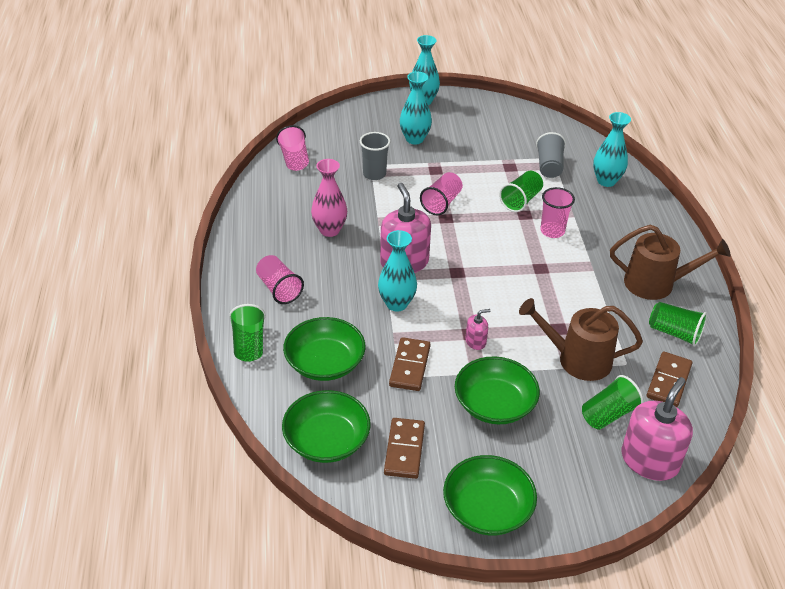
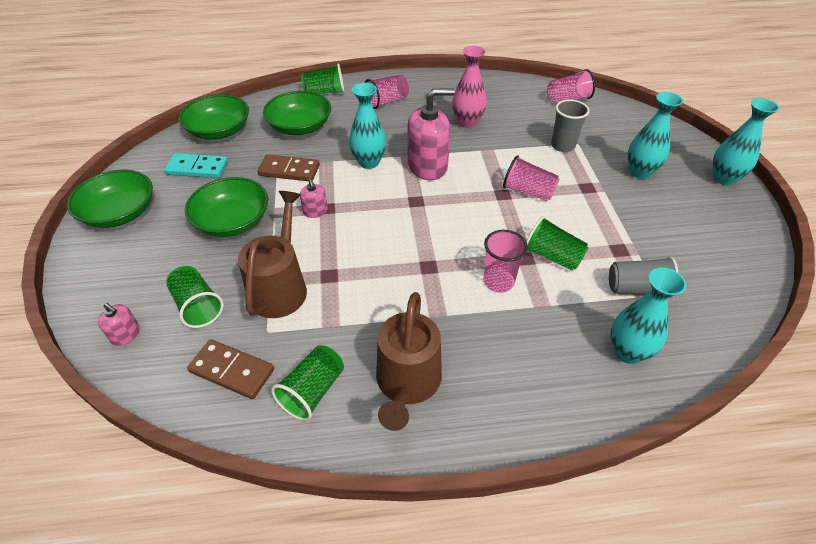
camera: 90 degrees right, 5 degrees up
(404, 450) = (197, 168): brown domino -> turquoise domino
(649, 460) = (126, 334): pink soap dispenser -> pink soap dispenser, size x0.47

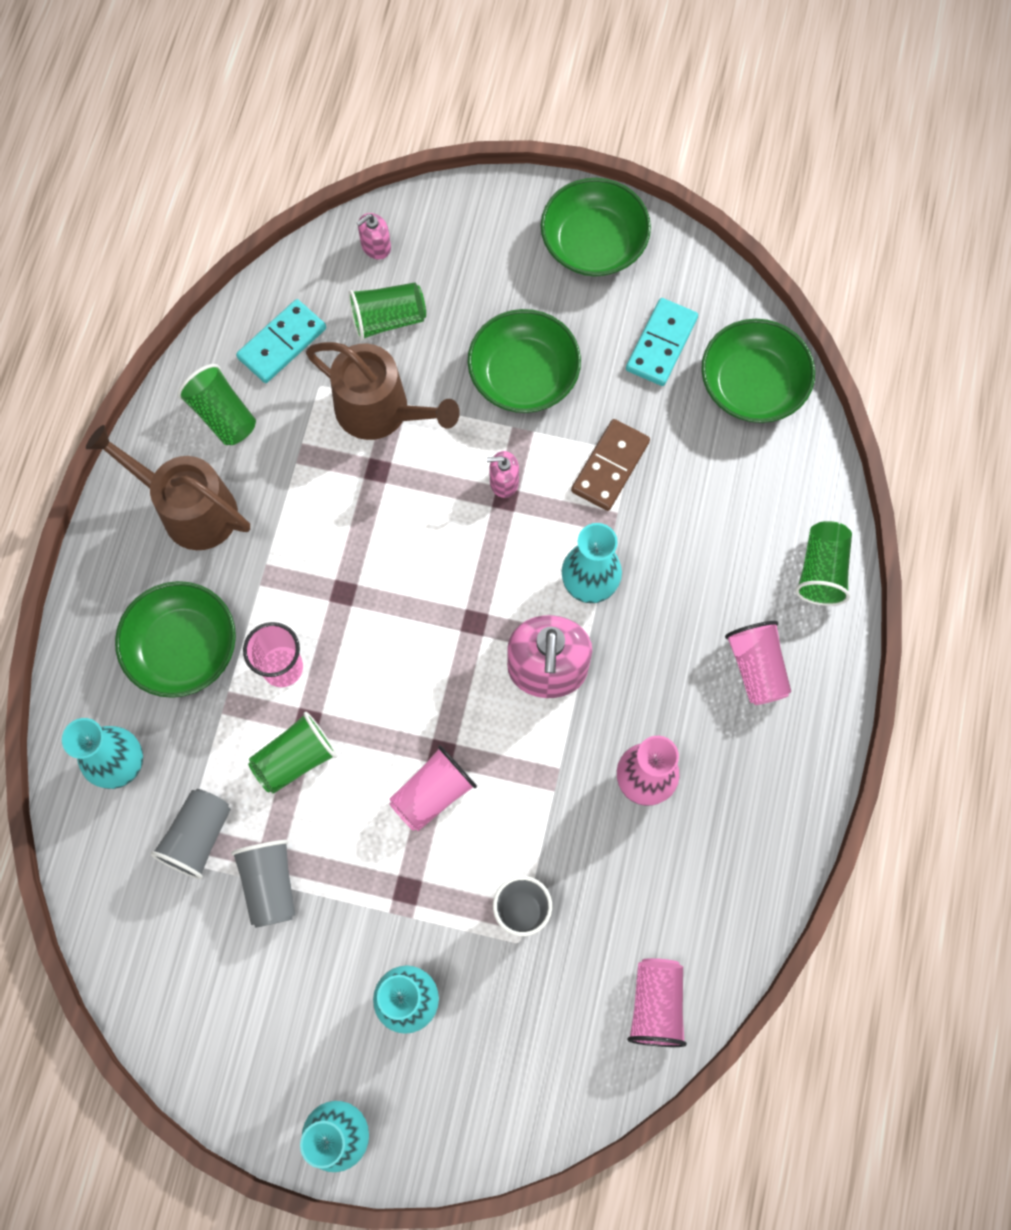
camera: 110 degrees right, 25 degrees up
(232, 370) = (282, 343): brown domino -> turquoise domino
(300, 127) = (723, 506): green bowl -> green bowl (183, 647)
(634, 244) = (270, 884): none -> grey cup

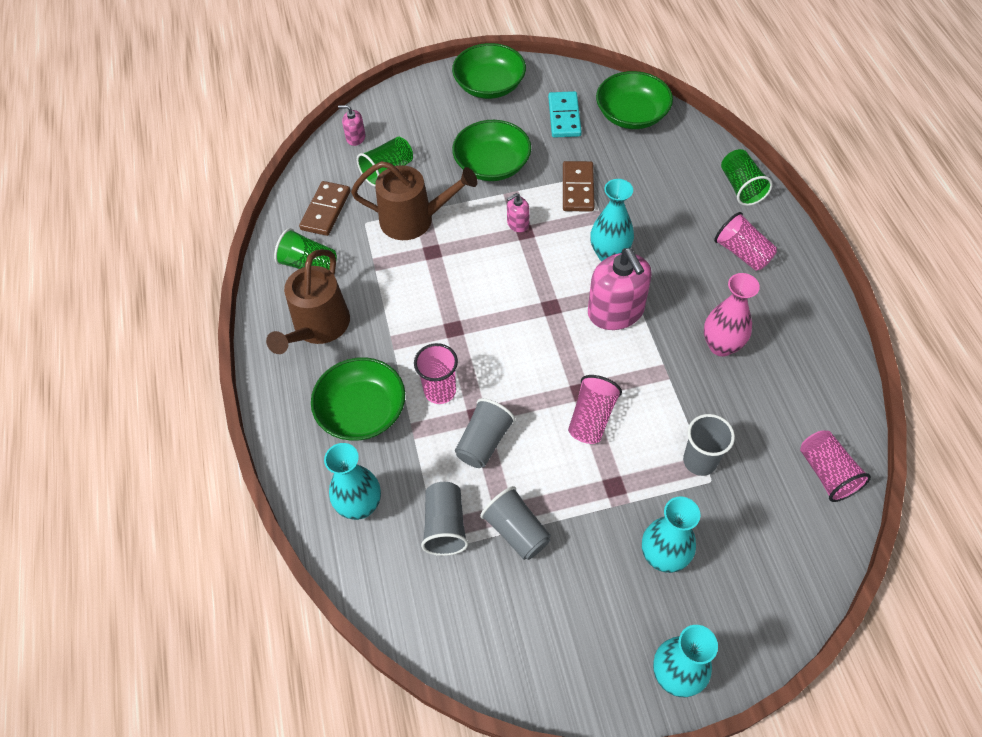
camera: 25 degrees left, 15 degrees down
(190, 509) = (318, 327): brown watering can -> brown watering can turned 75 degrees counterclockwise
(282, 343) = (326, 210): turquoise domino -> brown domino
(295, 759) = (484, 442): green cup -> grey cup
(376, 246) = (355, 138): pink soap dispenser -> pink soap dispenser turned 75 degrees clockwise

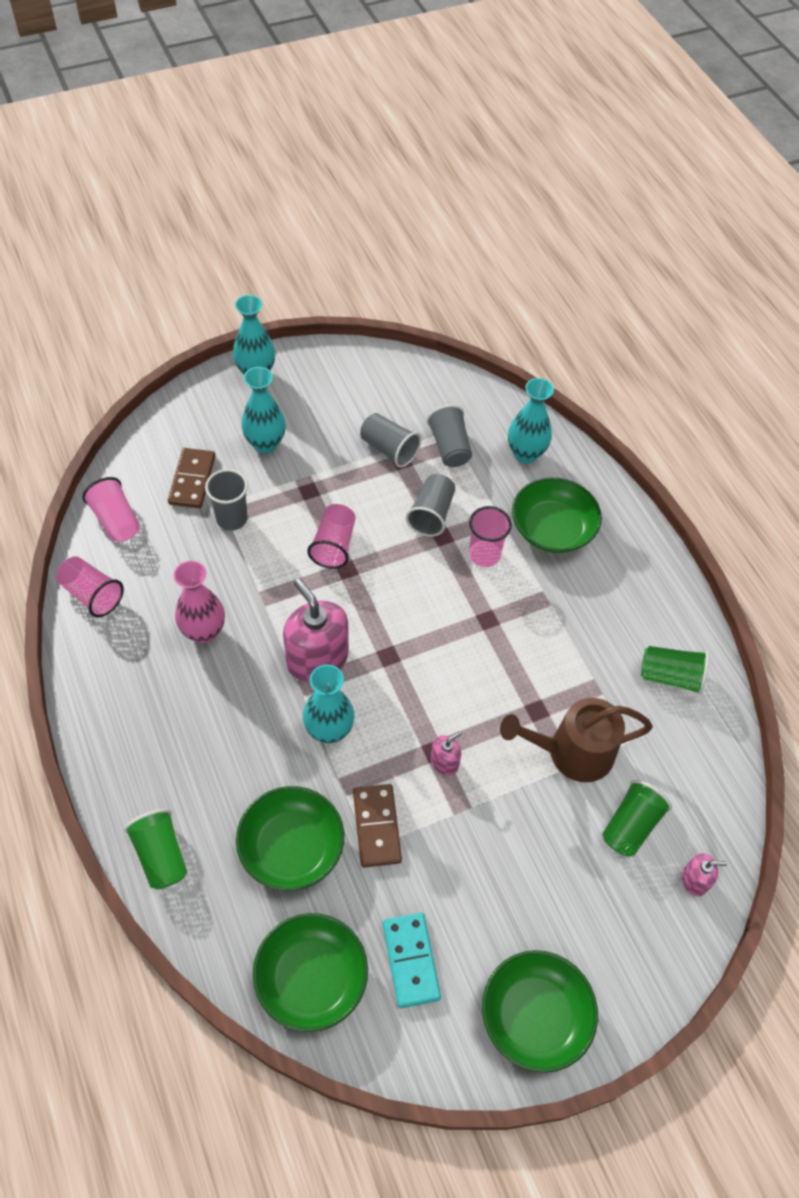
camera: 165 degrees right, 0 degrees up
(318, 327) = (628, 605): brown watering can -> none
(326, 210) = (683, 753): brown domino -> brown domino (192, 480)
(492, 165) = (496, 854): green bowl -> green bowl (291, 847)
(742, 253) = (169, 751): pink cup -> pink cup (92, 595)

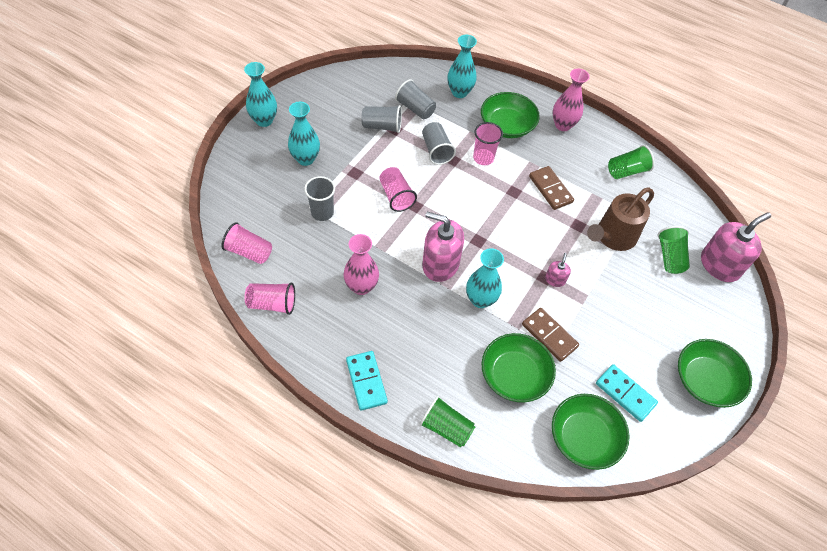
camera: 35 degrees left, 0 degrees up
(119, 745) = (366, 381): none -> turquoise domino
(192, 480) = (278, 202): brown domino -> brown domino (550, 189)
(631, 567) = (563, 125): none -> pink vase
(695, 880) = (719, 265): pink soap dispenser -> pink soap dispenser, size x2.13

